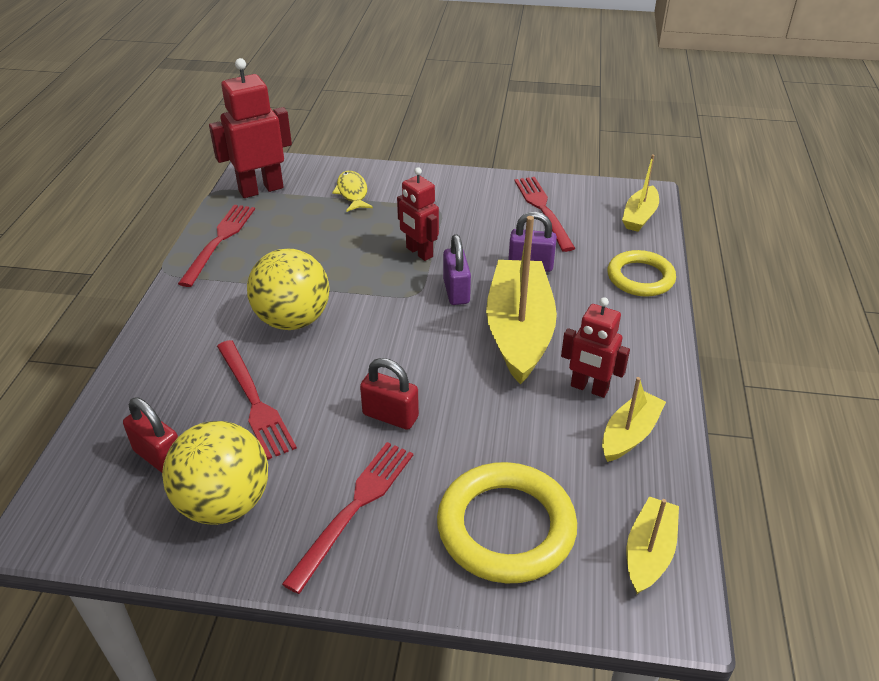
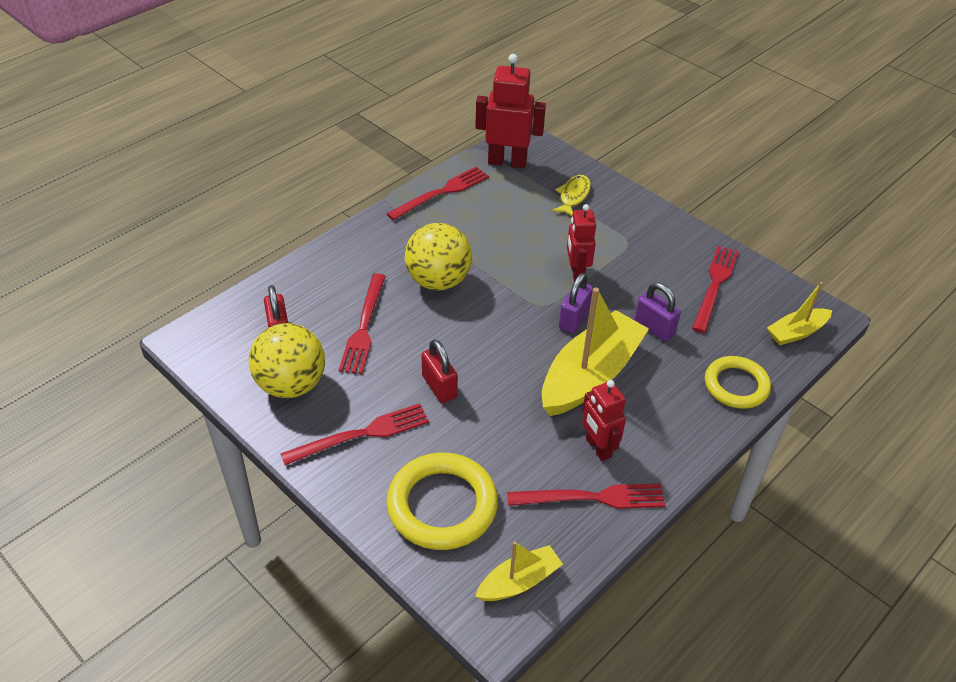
camera: 35 degrees right, 5 degrees up
(629, 434) = (592, 498): yellow boat -> red fork

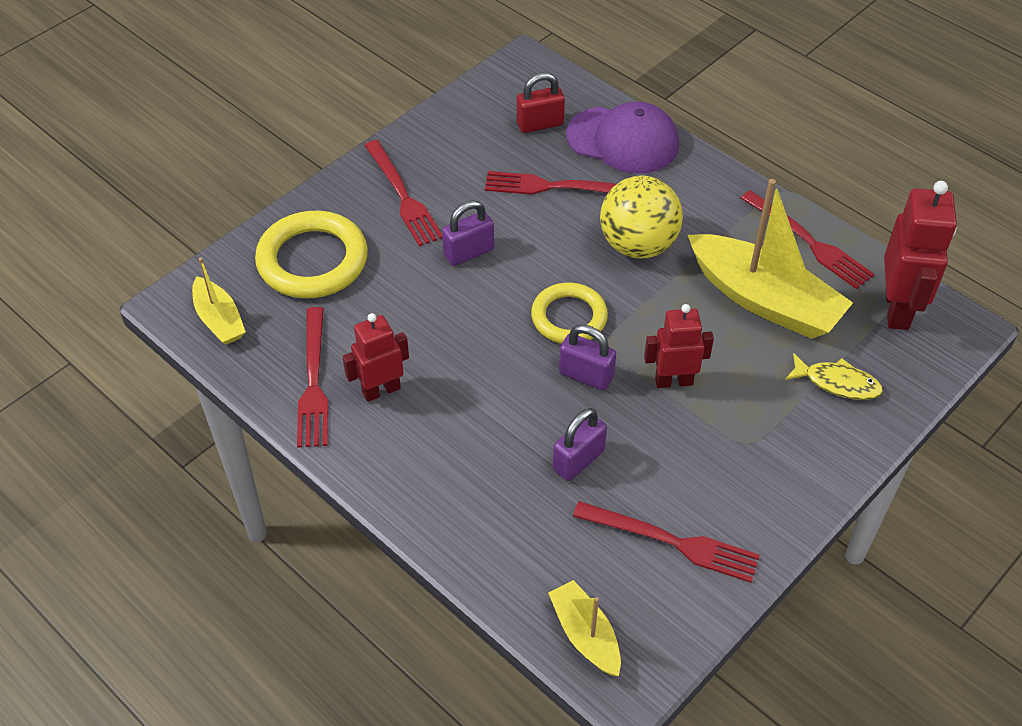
camera: 90 degrees right, 5 degrees up
(291, 385) = (468, 140): yellow ball -> none
(312, 280) = (623, 140): none -> purple cap
(439, 387) = (468, 252): red padlock -> purple padlock
(590, 375) = (491, 388): yellow boat -> yellow boat (764, 300)
(736, 385) = (480, 543): yellow ring -> yellow ring (569, 317)

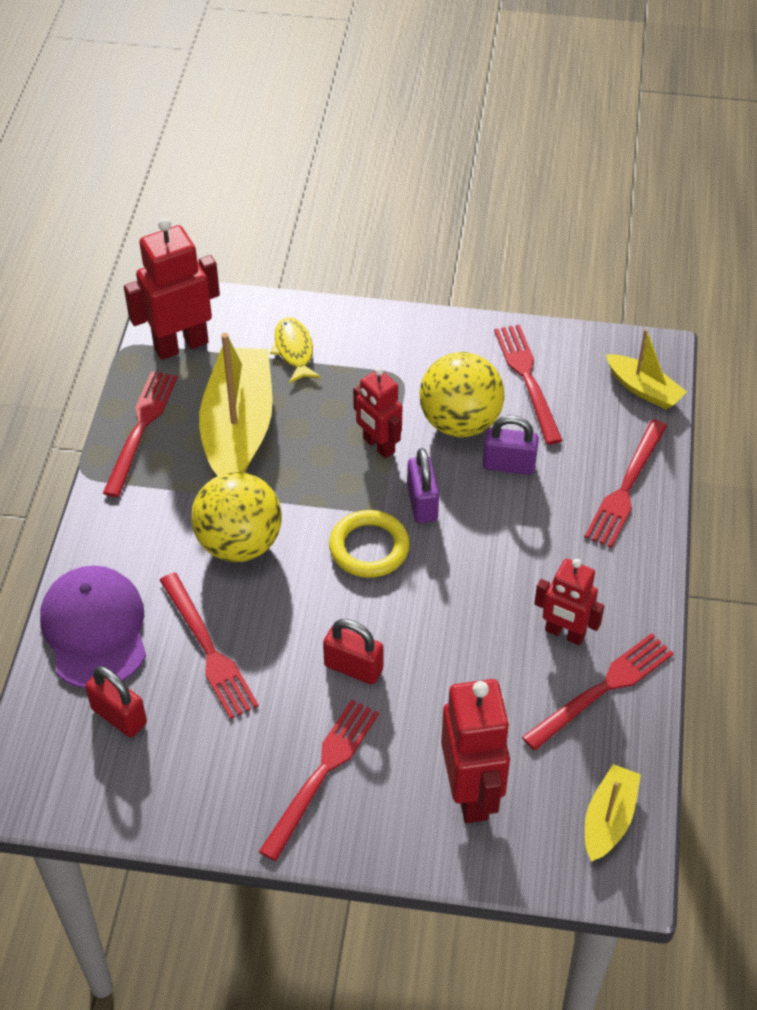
camera: 125 degrees left, 0 degrees up
(312, 260) = (471, 793): yellow ring -> red robot
(468, 252) = (353, 667): purple padlock -> red padlock
(482, 533) = (626, 487): none -> red fork
(585, 635) = (643, 389): yellow boat -> yellow boat turned 75 degrees counterclockwise
(656, 454) = (460, 422): none -> yellow ball

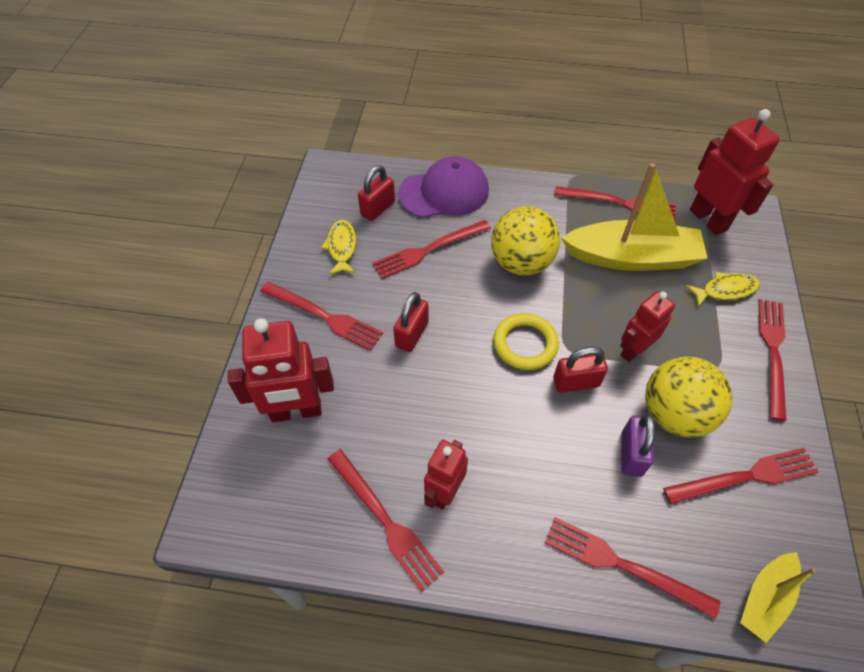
camera: 90 degrees right, 5 degrees up
(195, 760) = (341, 247): none -> yellow fish
(381, 328) = (773, 352): none -> red fork
(422, 503) = (576, 382): purple padlock -> red padlock
(608, 819) = (258, 515): yellow boat -> none

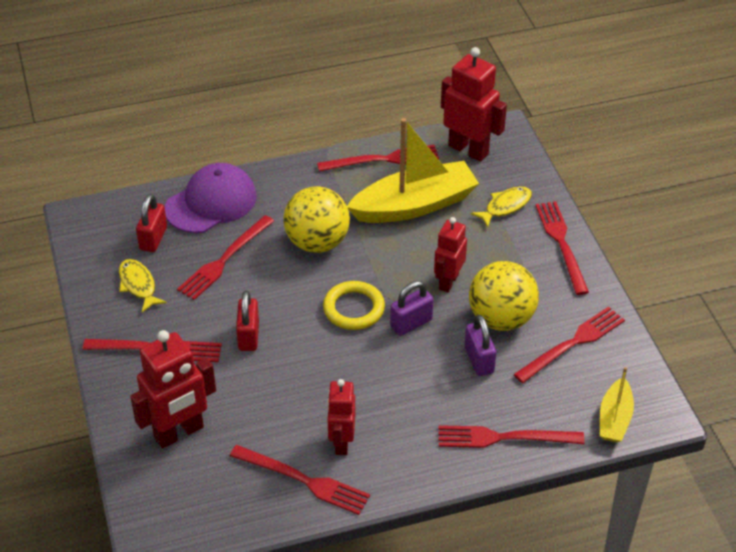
camera: 25 degrees left, 10 degrees down
(576, 382) = (411, 323): red padlock -> purple padlock

